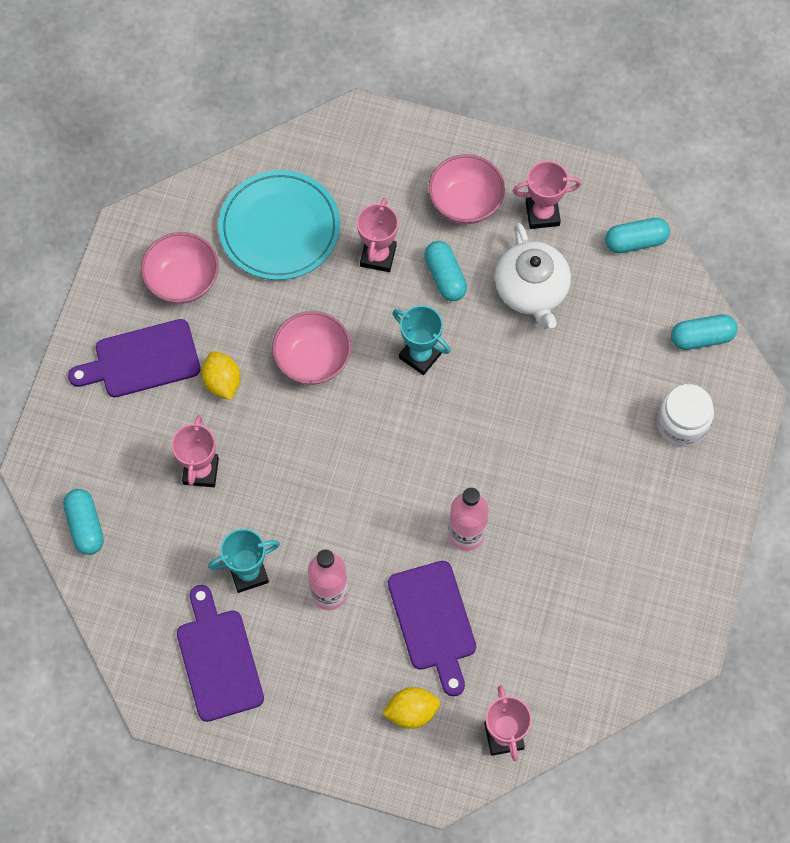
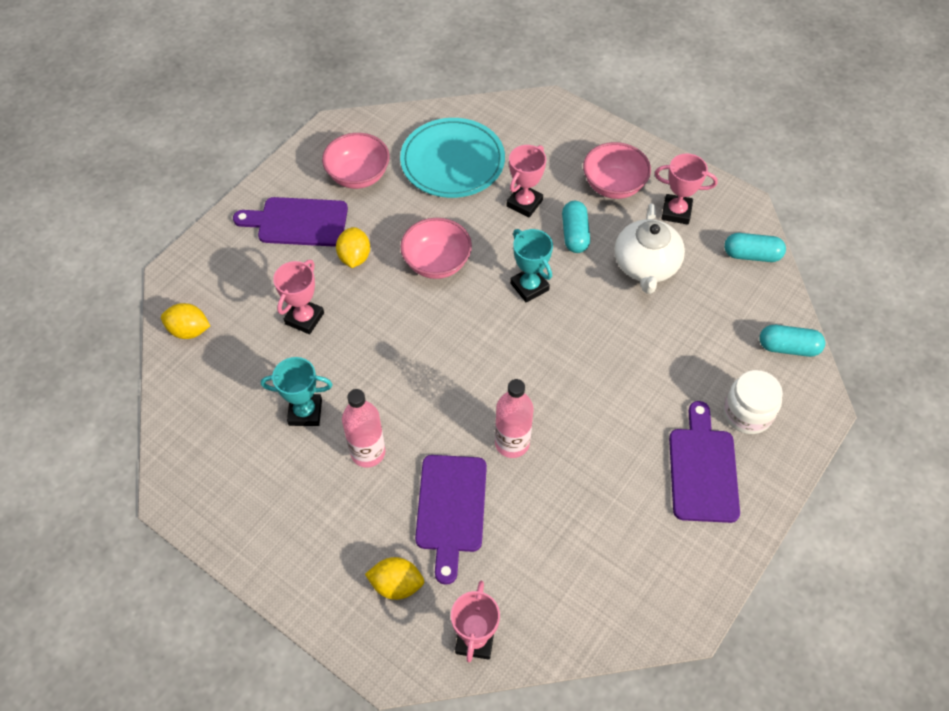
camera: 20 degrees right, 10 degrees down
(85, 526) = (189, 330): turquoise capsule -> yellow lemon
(218, 659) = (244, 476): purple cutting board -> purple cutting board (702, 469)

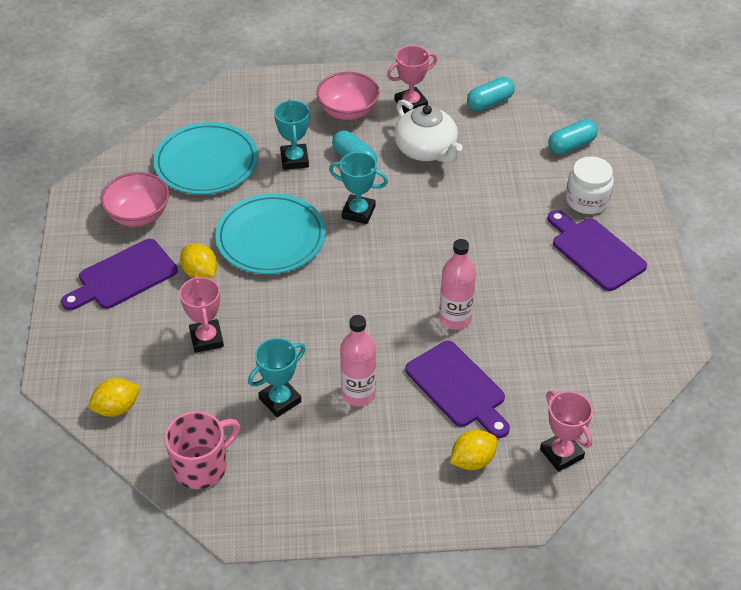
camera: 40 degrees left, 10 degrees down
(198, 425) = (202, 466): none -> pink mug
(437, 262) = (271, 238): pink bowl -> turquoise plate
(524, 203) = (294, 160): pink trophy -> turquoise trophy

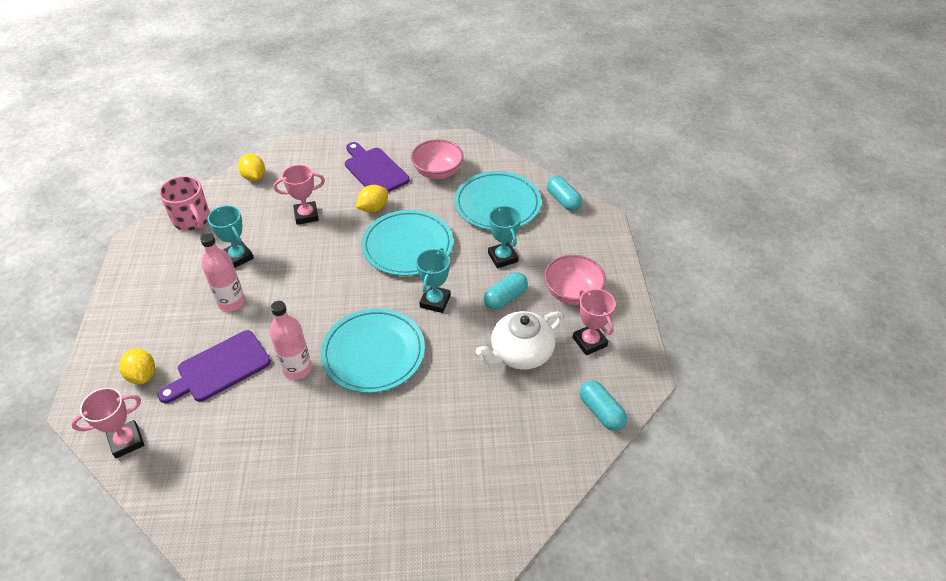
camera: 90 degrees right, 0 degrees up
(294, 160) = (502, 257): turquoise trophy -> turquoise trophy turned 75 degrees clockwise
(431, 258) = (373, 353): none -> turquoise plate
(571, 145) = (535, 489): turquoise capsule -> turquoise capsule (563, 200)
(587, 200) = (445, 496): white jar -> none
(595, 252) = (367, 496): purple cutting board -> none

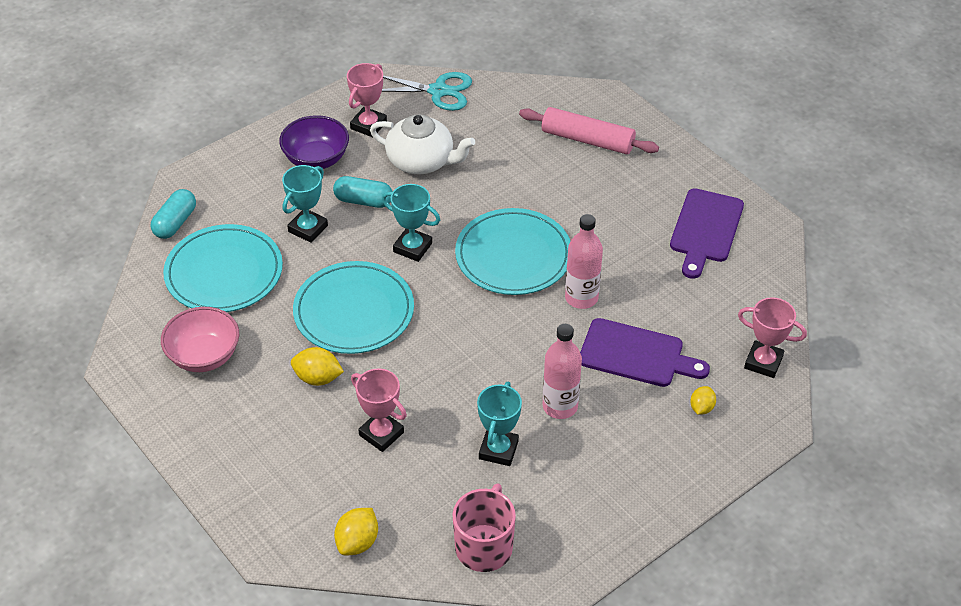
camera: 125 degrees left, 0 degrees up
(142, 375) = (701, 408): yellow lemon -> yellow lemon, size x0.65
(374, 170) = (246, 421): purple cutting board -> purple cutting board (705, 229)
(435, 301) = (412, 247): turquoise trophy -> turquoise trophy turned 45 degrees clockwise
(452, 488) = (587, 140): none -> pink rolling pin
(572, 293) = (316, 159): pink bowl -> purple bowl
(601, 412) = (438, 91): turquoise capsule -> turquoise scissors

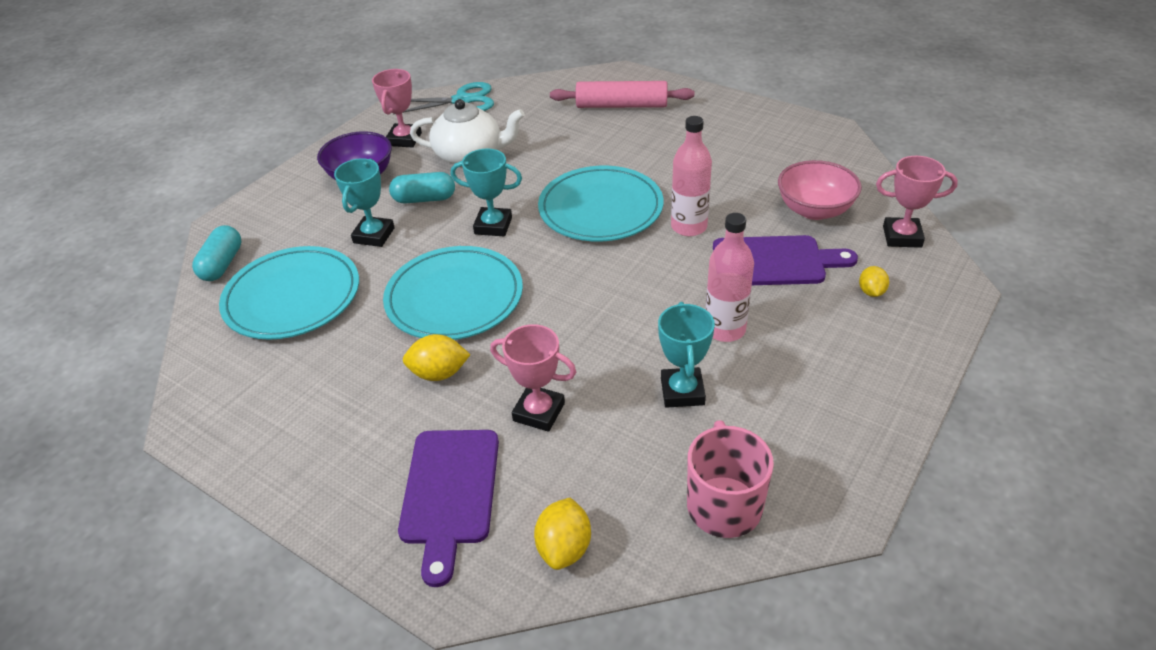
camera: 15 degrees left, 5 degrees down
(204, 356) = (293, 386): pink bowl -> pink bowl (814, 210)
(705, 229) = (772, 146): purple cutting board -> purple cutting board (450, 492)

